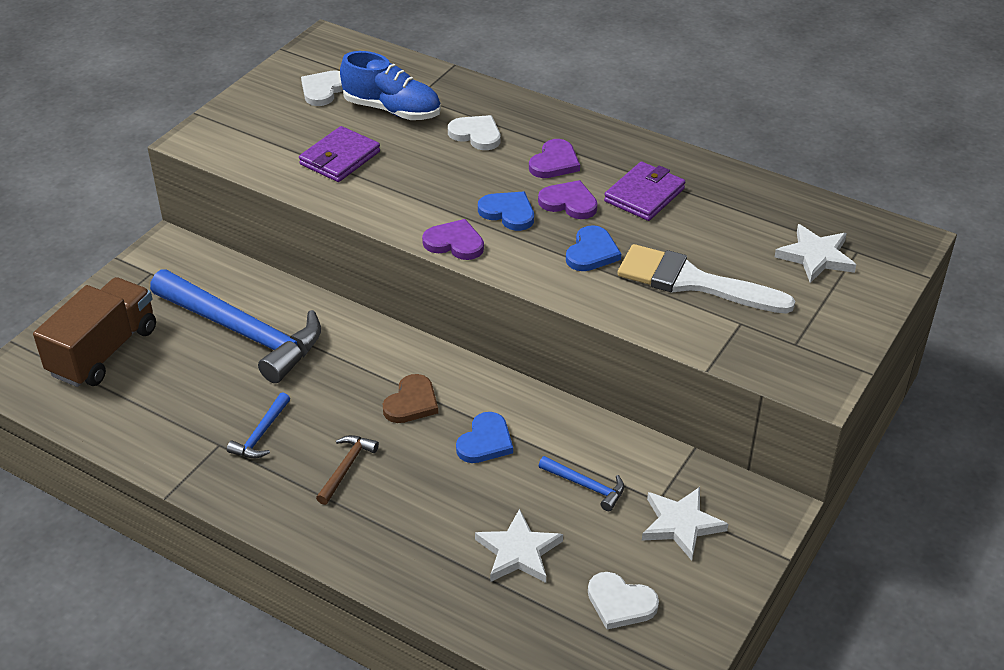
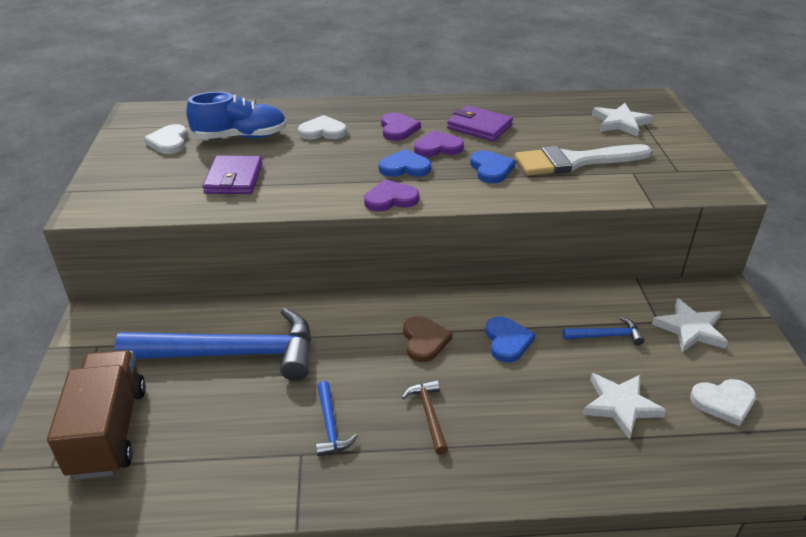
camera: 35 degrees left, 5 degrees down
(644, 195) = (479, 127): purple wallet -> purple wallet turned 60 degrees counterclockwise

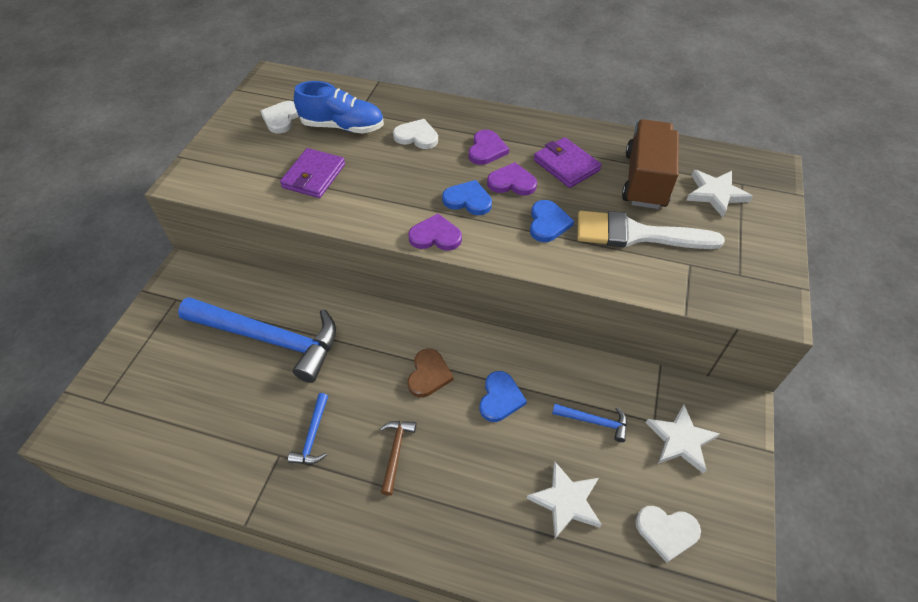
camera: 20 degrees right, 15 degrees up
(109, 431) = (152, 384): brown truck -> brown truck (645, 180)

